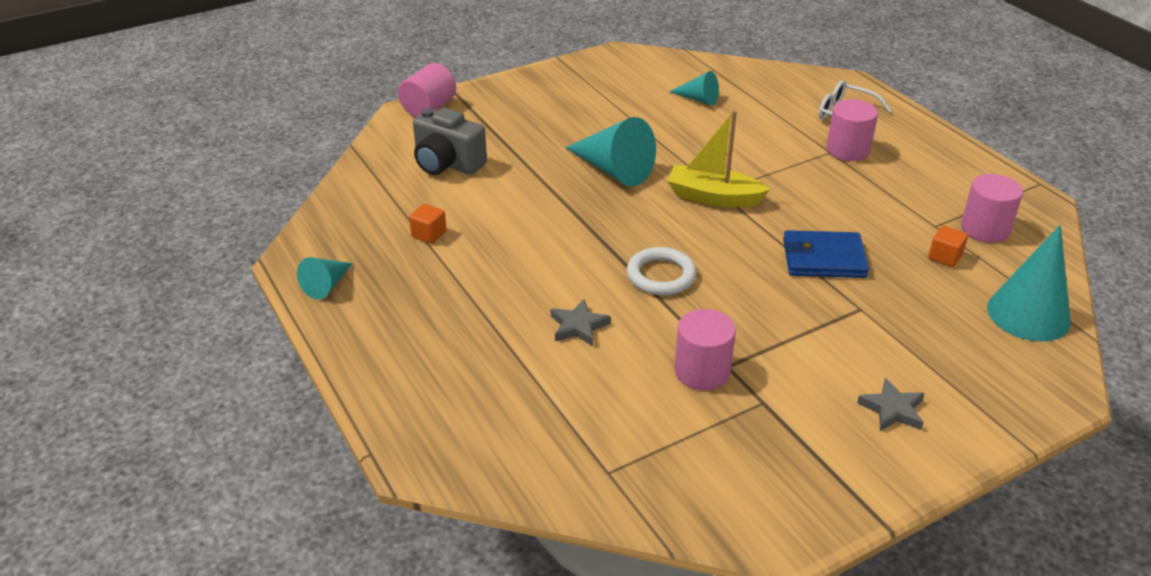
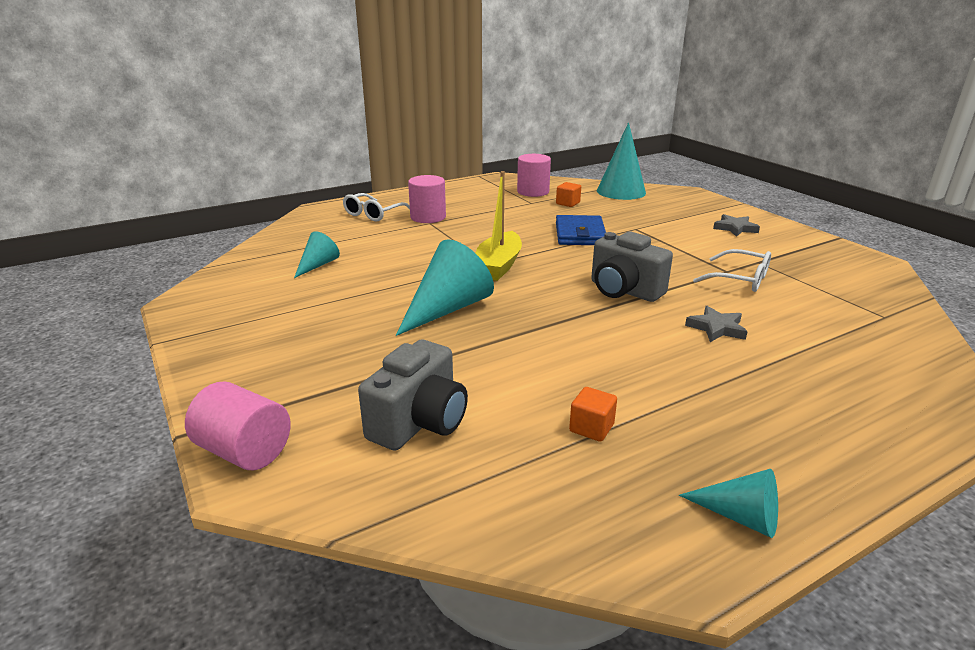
camera: 90 degrees left, 10 degrees down
(661, 275) = (624, 291): white ring -> grey camera
(702, 371) = (740, 279): pink cylinder -> white glasses

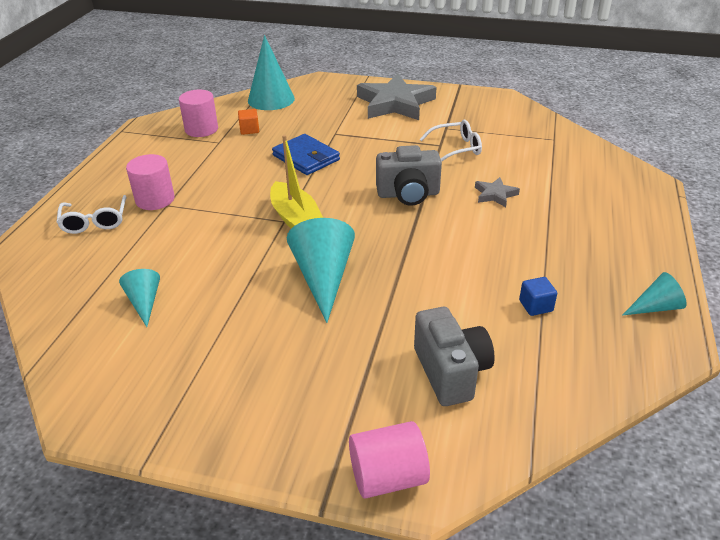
camera: 45 degrees left, 10 degrees up
(591, 428) = (535, 306): orange cube -> blue cube
(735, 228) = (395, 103): grey star -> grey star, size x2.21

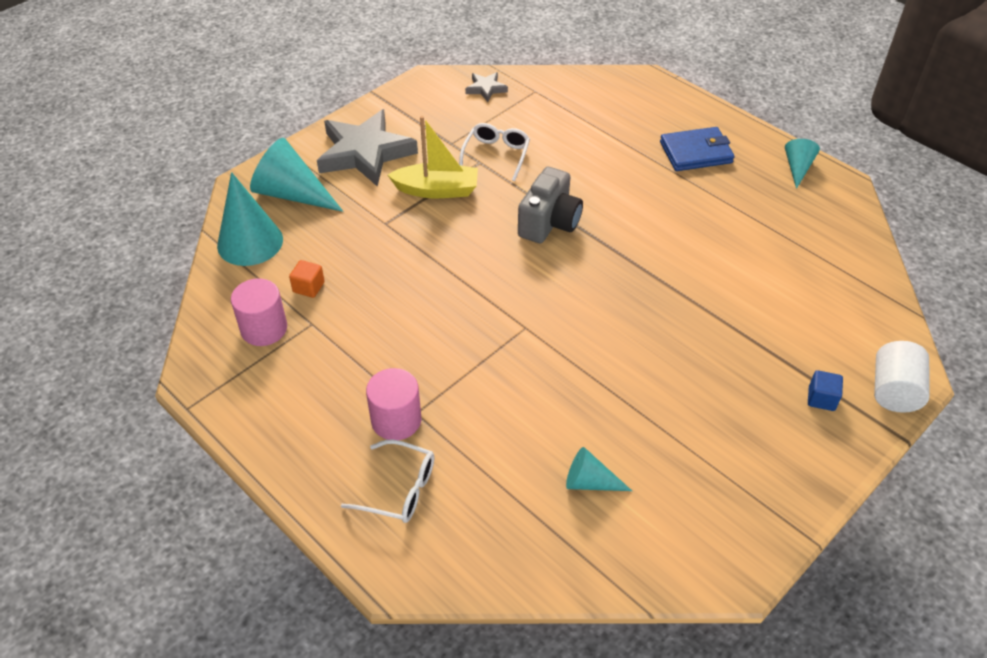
camera: 60 degrees left, 10 degrees up
(295, 219) = (528, 317): yellow boat -> yellow boat (437, 190)
(306, 158) = (416, 265): blue wallet -> blue wallet (696, 152)
(323, 278) = (640, 335): turquoise cone -> turquoise cone (292, 194)
(388, 477) = (894, 391): pink cylinder -> white cylinder
(451, 372) = (806, 308): grey camera -> none
(495, 195) = (594, 170): grey star -> grey star (486, 89)
(535, 306) = (759, 226): blue cube -> blue cube (821, 399)

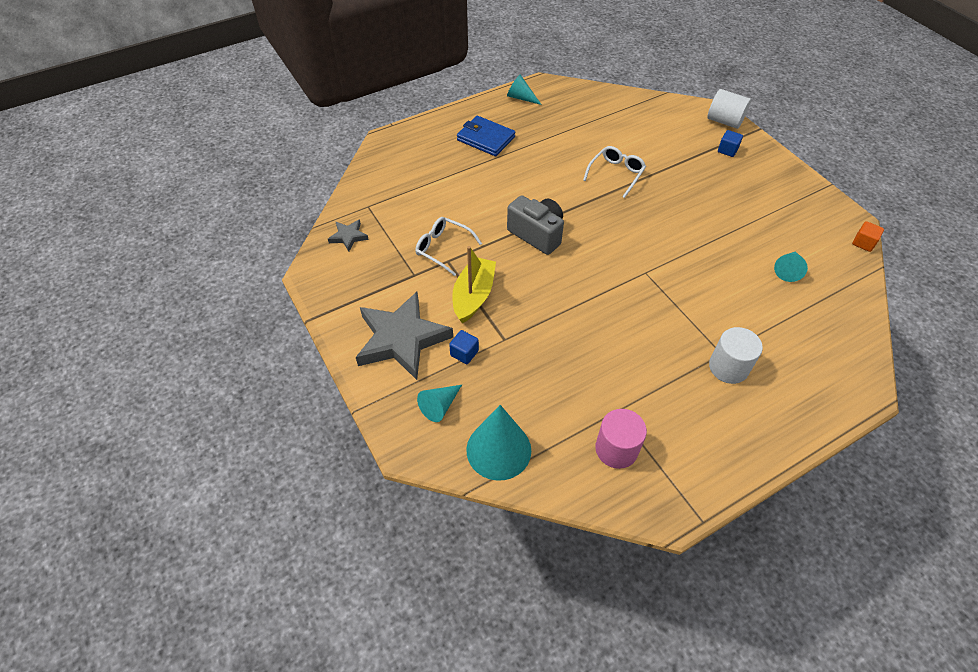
camera: 75 degrees left, 5 degrees up
(292, 194) = (440, 406): turquoise cone -> turquoise cone, size x0.56
(308, 287) = (571, 408): orange cube -> orange cube (863, 243)
(359, 198) = (464, 353): none -> blue cube
(396, 420) = (728, 367): pink cylinder -> white cylinder
(399, 489) = (793, 376): white glasses -> white glasses (616, 174)
(696, 152) = (486, 138): blue wallet -> blue wallet turned 60 degrees counterclockwise

